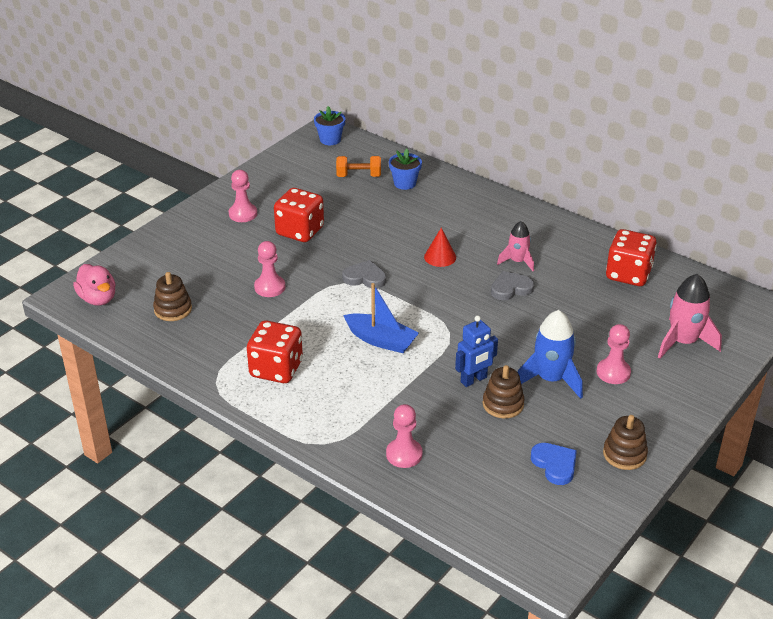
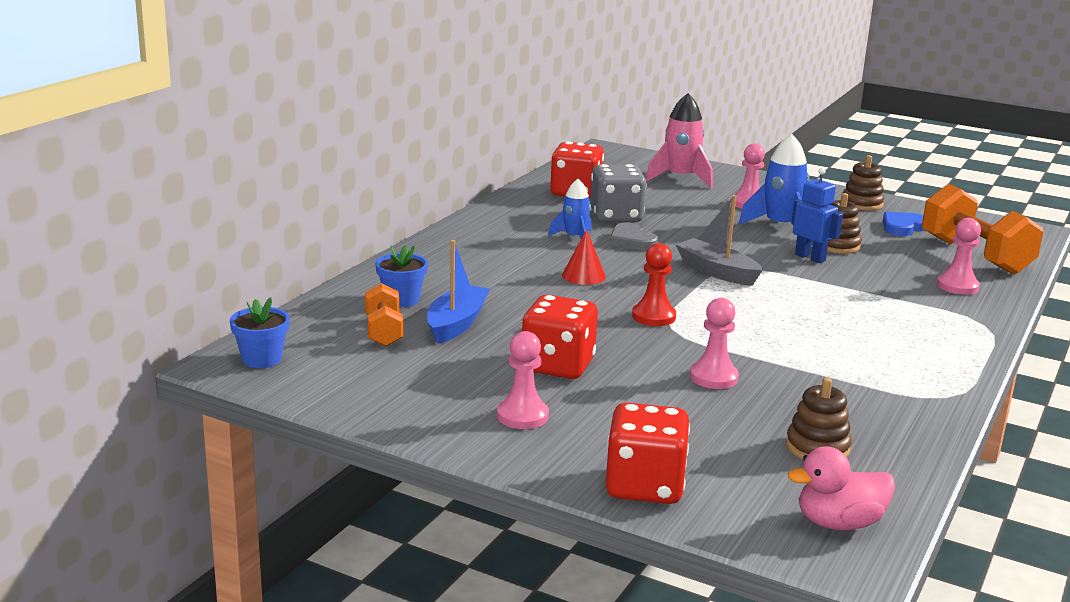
camera: 100 degrees left, 15 degrees down
(98, 299) = (838, 523): pink duck -> pink duck turned 150 degrees counterclockwise
(276, 369) = (884, 359): red dice -> red dice (644, 486)
(365, 277) = (653, 316): grey heart -> red pawn
(381, 340) = (778, 303): blue boat -> blue boat (456, 324)
(444, 321) = (717, 272): none -> grey boat
(477, 493) = (975, 256): none -> orange dumbbell
(517, 261) = (574, 238): pink rocket -> blue rocket
(568, 288) = (616, 217): none -> grey dice

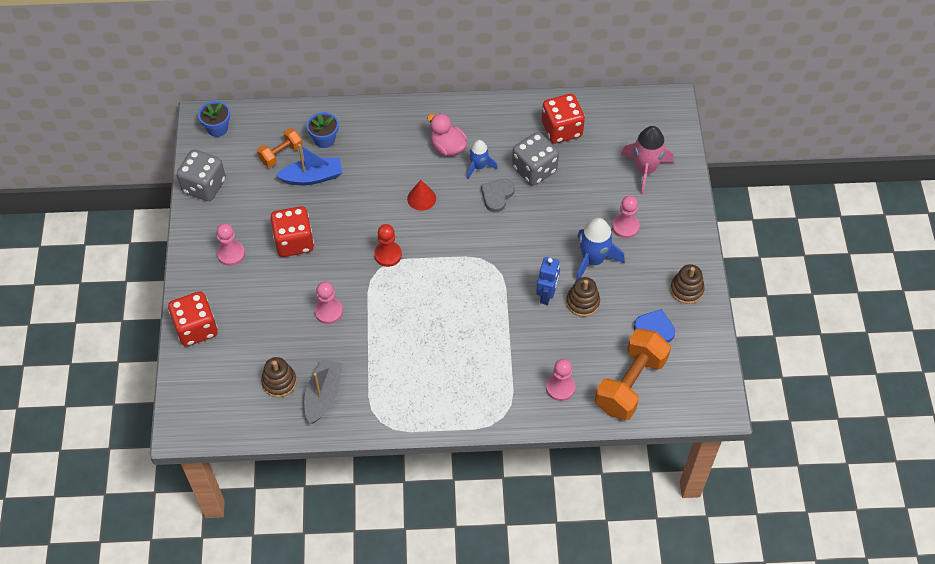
camera: 60 degrees right, 35 degrees up
(358, 399) = (204, 186): none -> grey dice
(717, 272) = (480, 257): grey boat -> grey boat (323, 395)
(838, 523) = (210, 413): pink duck -> pink duck (447, 147)

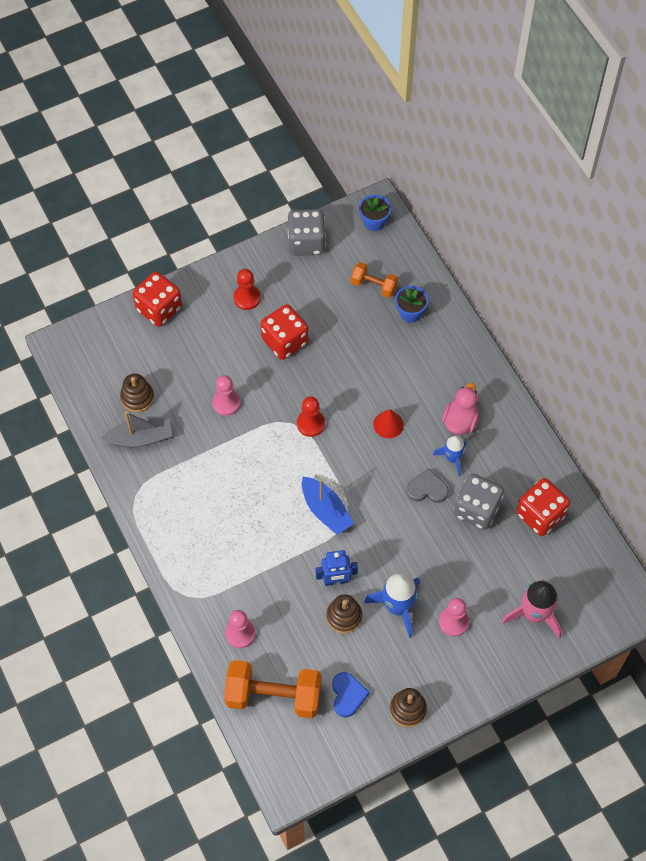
camera: 65 degrees right, 5 degrees up
(231, 254) = (247, 298): pink pawn -> red pawn
(312, 177) = (362, 323): blue boat -> blue boat (326, 510)

